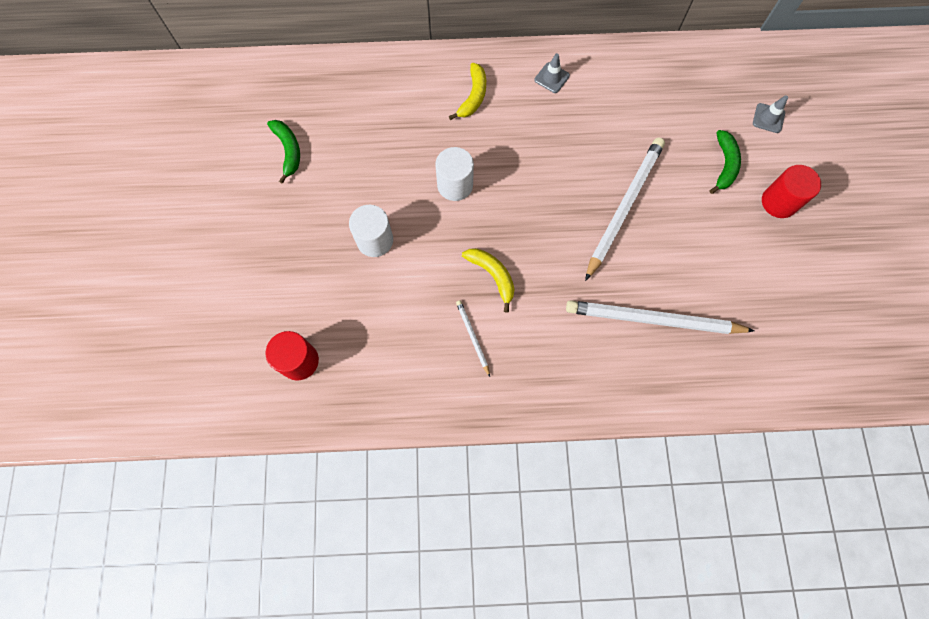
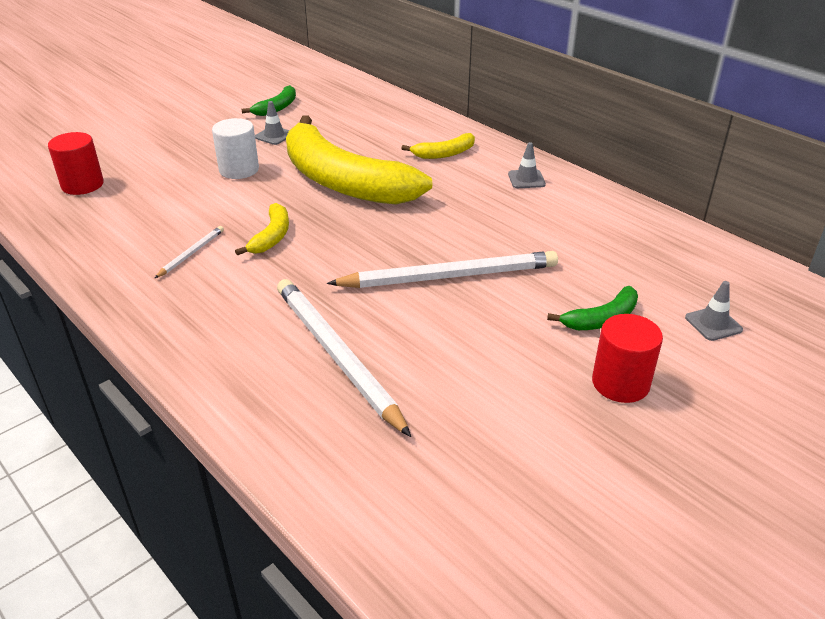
camera: 50 degrees right, 35 degrees down
(339, 183) = (274, 136): none -> grey traffic cone
(455, 185) = (343, 181): white cylinder -> yellow banana

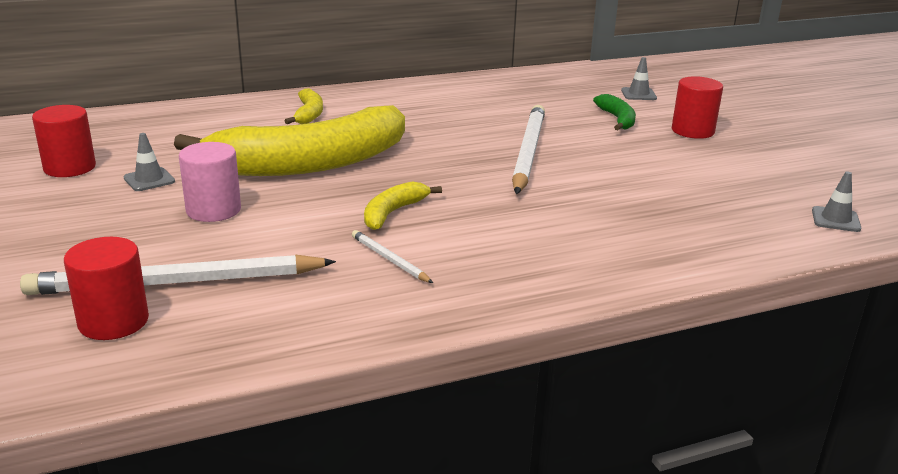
camera: 70 degrees left, 10 degrees down
(239, 170) = (213, 210): white cylinder -> pink cylinder
(272, 236) = (393, 212): yellow banana -> yellow banana turned 90 degrees counterclockwise
(277, 108) = (70, 168): green banana -> red cylinder
(336, 356) = (621, 213): white pencil -> white pencil (177, 283)
(526, 179) = (395, 97): grey traffic cone -> grey traffic cone (835, 220)

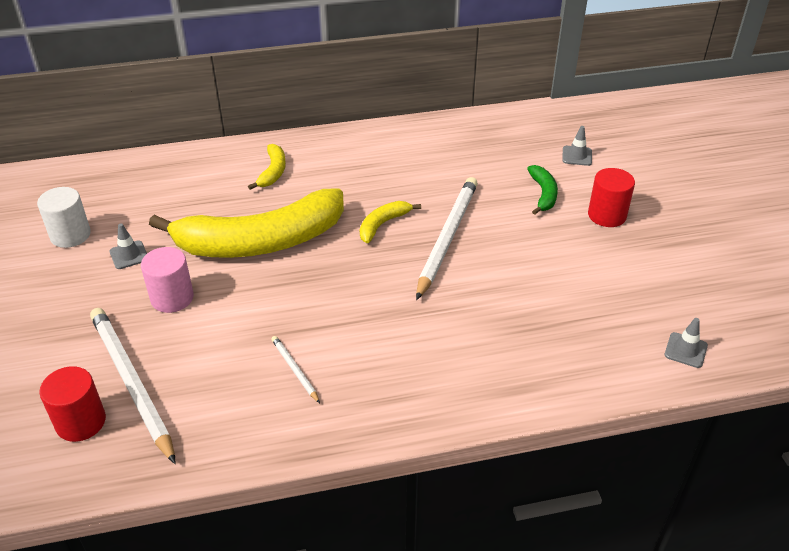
camera: 10 degrees right, 15 degrees up
(70, 168) = (70, 235): red cylinder -> white cylinder
(177, 283) = (131, 383): white pencil -> white pencil turned 60 degrees clockwise
(393, 212) = (312, 312): yellow banana -> yellow banana (383, 224)

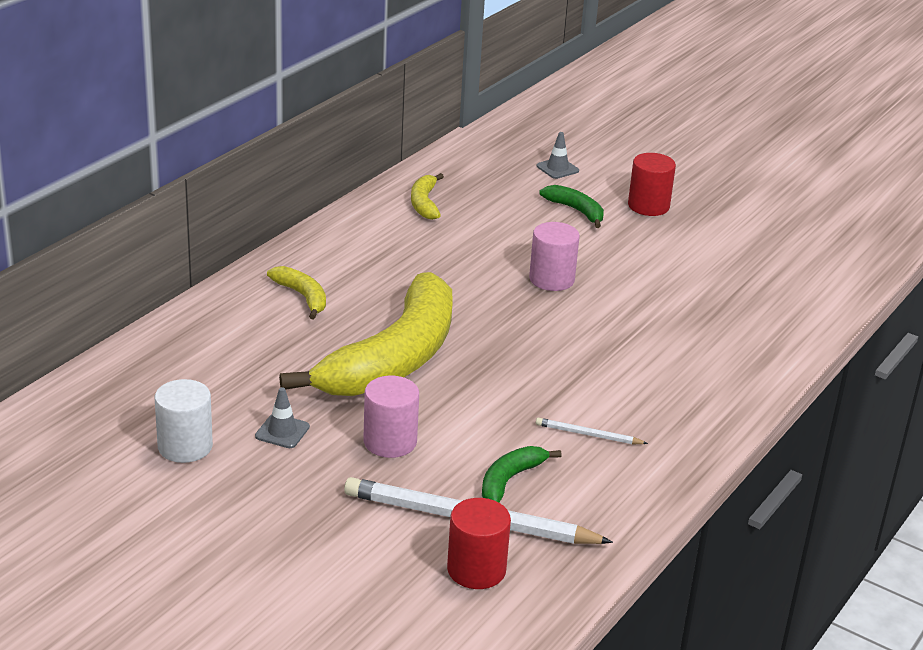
camera: 45 degrees left, 10 degrees down
(196, 371) = (510, 480): none -> green banana
(383, 224) = (481, 294): yellow banana -> yellow banana (424, 203)
(447, 238) = (551, 279): white pencil -> pink cylinder
(685, 350) = (832, 276): grey traffic cone -> none

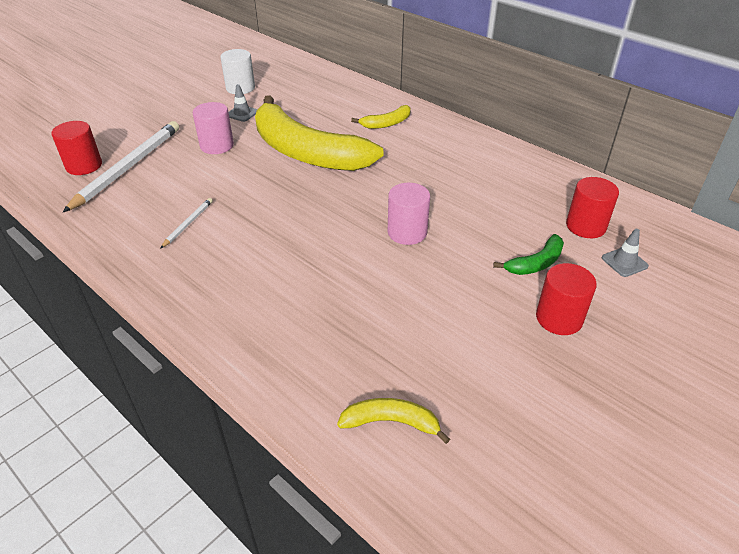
camera: 100 degrees right, 10 degrees up
(424, 203) = (529, 179): yellow banana -> yellow banana (391, 422)
(507, 180) = (585, 226): none -> red cylinder
(510, 480) = (157, 185): green banana -> none

